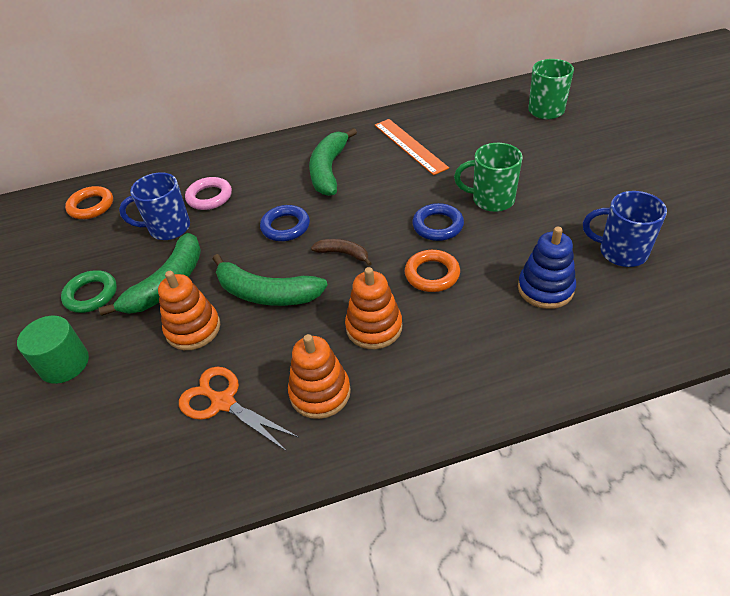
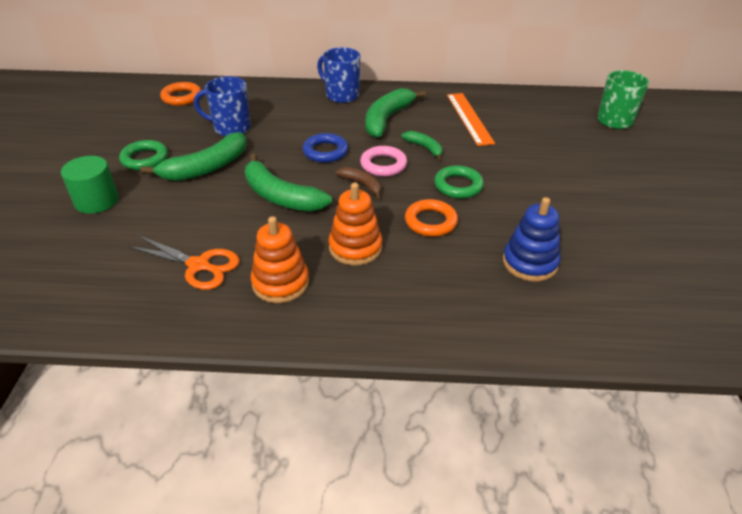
camera: 15 degrees right, 5 degrees down
(193, 329) = (207, 205): orange stacking toy -> none
(209, 197) = (276, 114): pink ring -> pink ring (383, 165)
(223, 402) = (198, 265): orange scissors -> orange scissors turned 150 degrees clockwise
(384, 193) = (424, 148): none -> green banana
(438, 226) = (458, 186): blue ring -> green ring
(491, 200) = (520, 178): green mug -> none
(621, 252) = (622, 254): blue mug -> blue mug (341, 95)

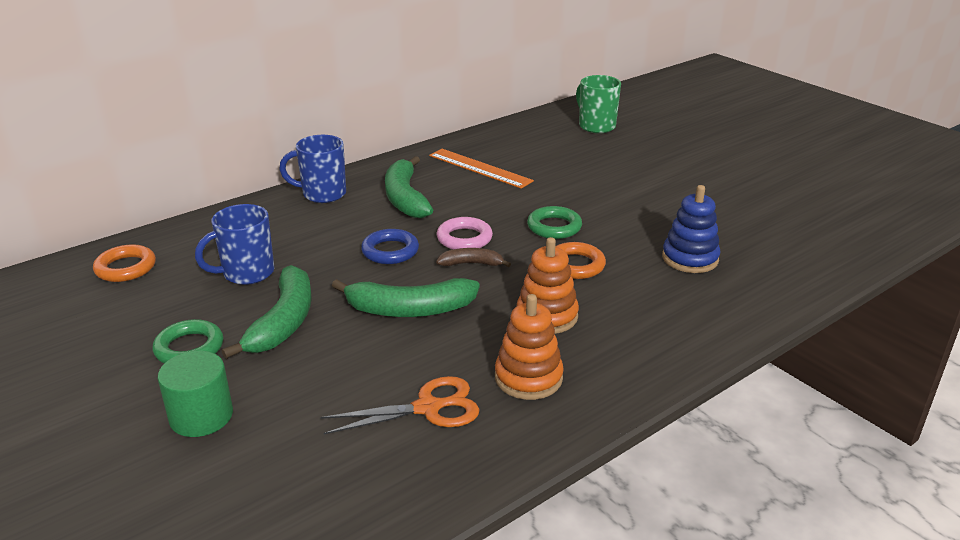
camera: 40 degrees left, 10 degrees down
(424, 148) = (479, 209): green banana -> none

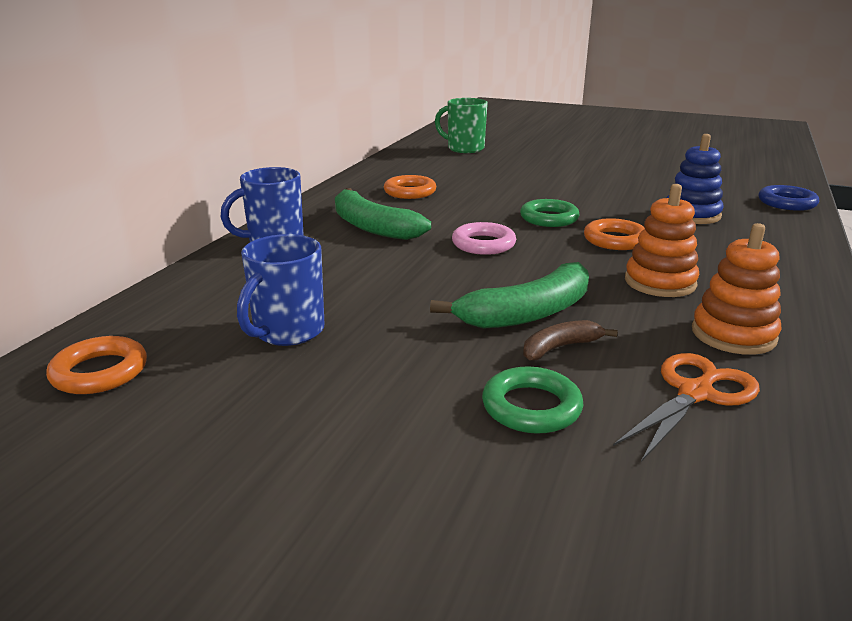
camera: 30 degrees left, 5 degrees down
(189, 348) = (324, 432): green ring -> green ring (531, 407)
(201, 416) = (458, 506): green cylinder -> none
(283, 322) = (407, 365): green banana -> none
(390, 251) = (426, 271): blue ring -> blue ring (787, 203)
(471, 264) = (523, 261): brown banana -> brown banana (560, 347)
(480, 168) = (410, 192): orange ruler -> orange ring

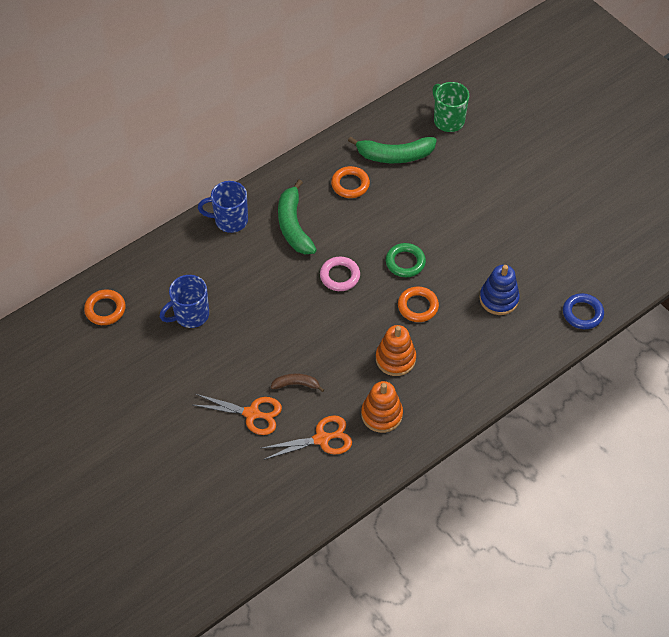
camera: 30 degrees right, 30 degrees up
(527, 313) = (305, 352): green banana -> green banana (395, 155)
(531, 407) = (251, 413): green ring -> orange scissors

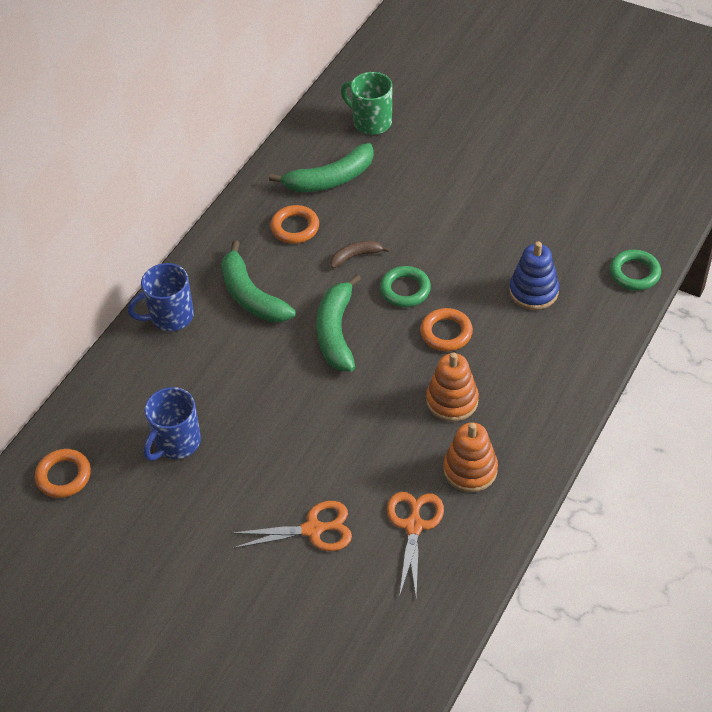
camera: 20 degrees left, 5 degrees down
(296, 384) = (349, 474): brown banana -> brown banana (355, 256)
(321, 439) = (414, 526): orange scissors -> orange scissors turned 45 degrees counterclockwise
(340, 276) = (336, 332): pink ring -> green banana
(582, 313) = (634, 273): blue ring -> green ring

